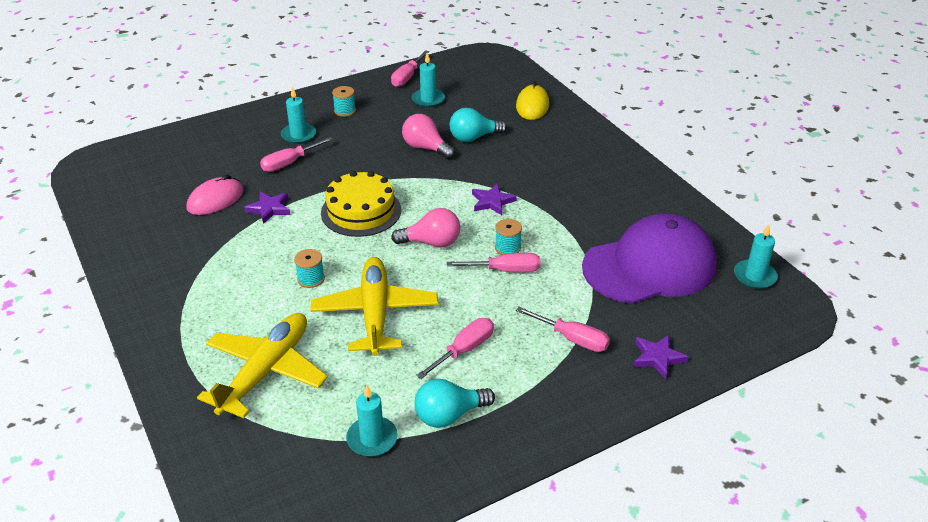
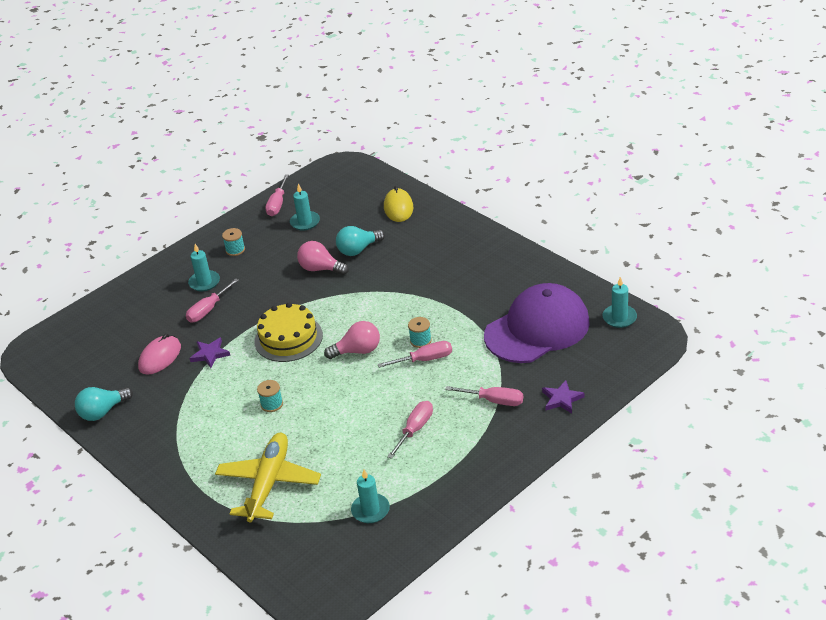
camera: 10 degrees left, 0 degrees up
(375, 313) = (335, 419): yellow plane -> none
(449, 415) = (421, 479): turquoise light bulb -> turquoise light bulb (103, 412)
(492, 202) = (394, 304): purple star -> none

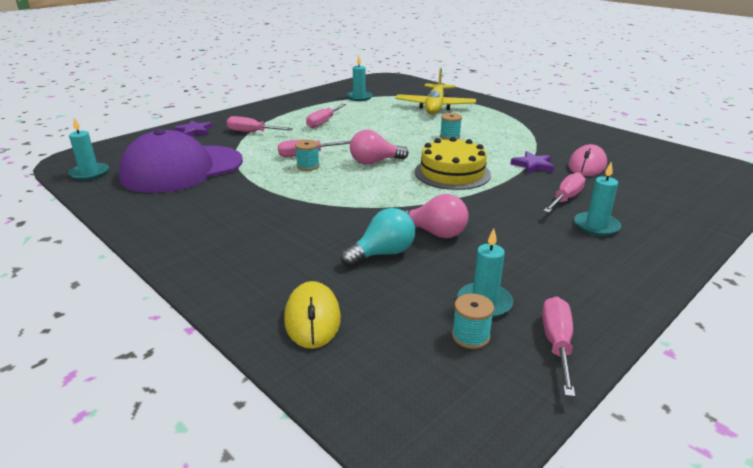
camera: 175 degrees right, 10 degrees down
(103, 412) = (607, 137): turquoise light bulb -> none
(235, 250) = (582, 264): turquoise spool -> turquoise spool (470, 336)

